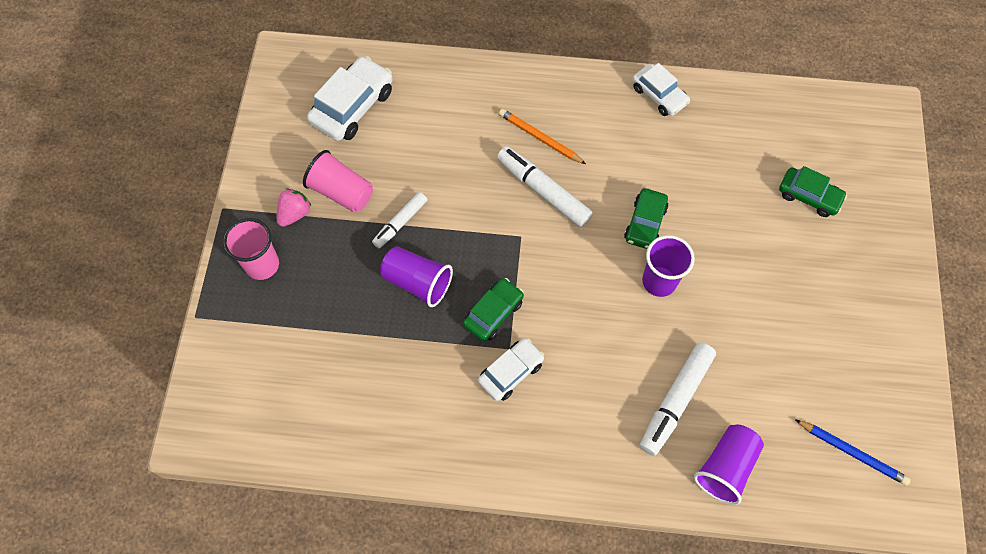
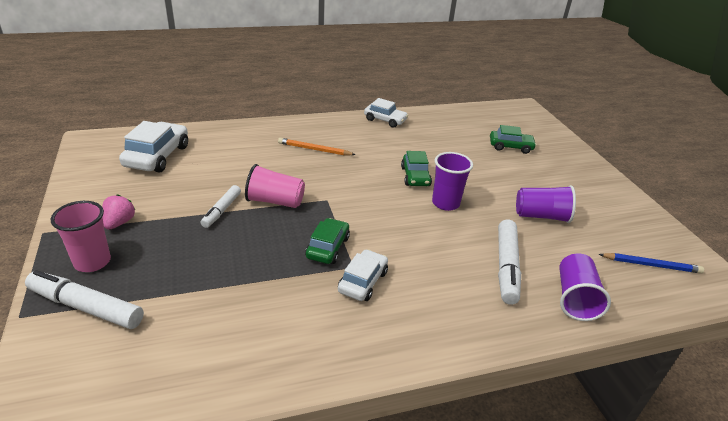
camera: 25 degrees left, 30 degrees down
(341, 192) = (161, 202): pink cup -> pink cup (275, 201)
(417, 282) = (251, 242): purple cup -> purple cup (541, 216)
(543, 191) = (331, 174): white marker -> white marker (86, 307)

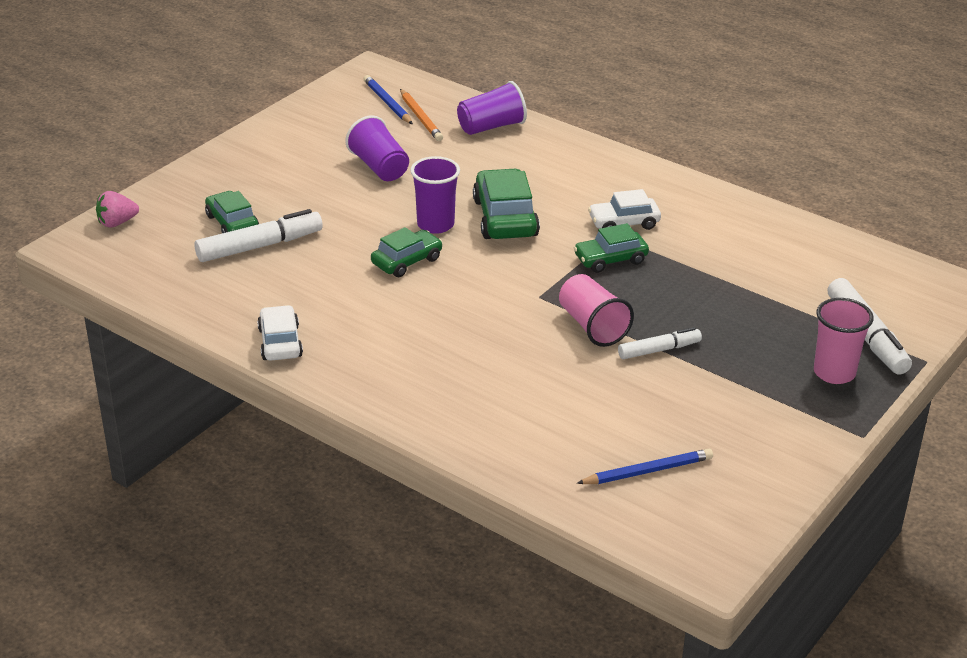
camera: 125 degrees left, 0 degrees up
(119, 223) = (776, 400): pink strawberry -> pink strawberry (117, 223)
(157, 156) = (648, 471): white car -> blue pencil
(314, 149) = (448, 358): orange pencil -> orange pencil (421, 118)
(426, 232) = (505, 218): none -> green car
(506, 267) = (495, 164): white marker -> white marker (260, 246)

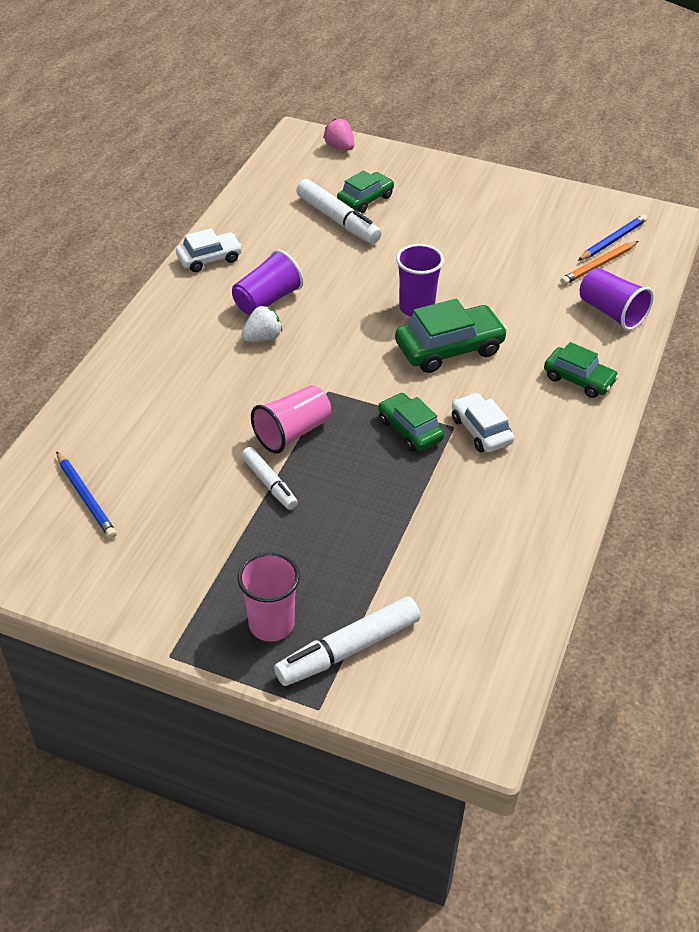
camera: 75 degrees right, 10 degrees up
(379, 167) = (495, 258): purple cup -> purple cup (267, 300)
(407, 261) = (350, 302): green car -> green car (579, 379)
(439, 324) = (262, 338): none -> white strawberry

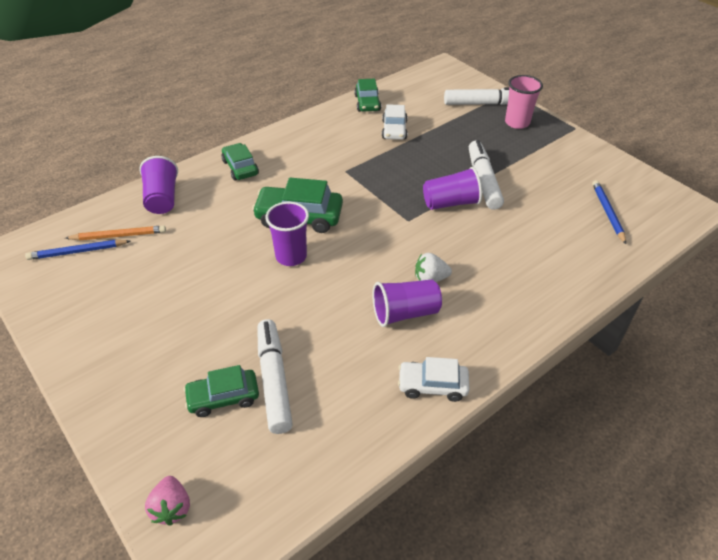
camera: 150 degrees left, 0 degrees up
(269, 483) = (483, 180): white marker -> white marker, size x1.62
(292, 432) = (450, 203): pink cup -> purple cup
(410, 430) = (374, 178): green car -> green car (367, 103)
(481, 430) = (331, 163): white car -> white car (394, 130)

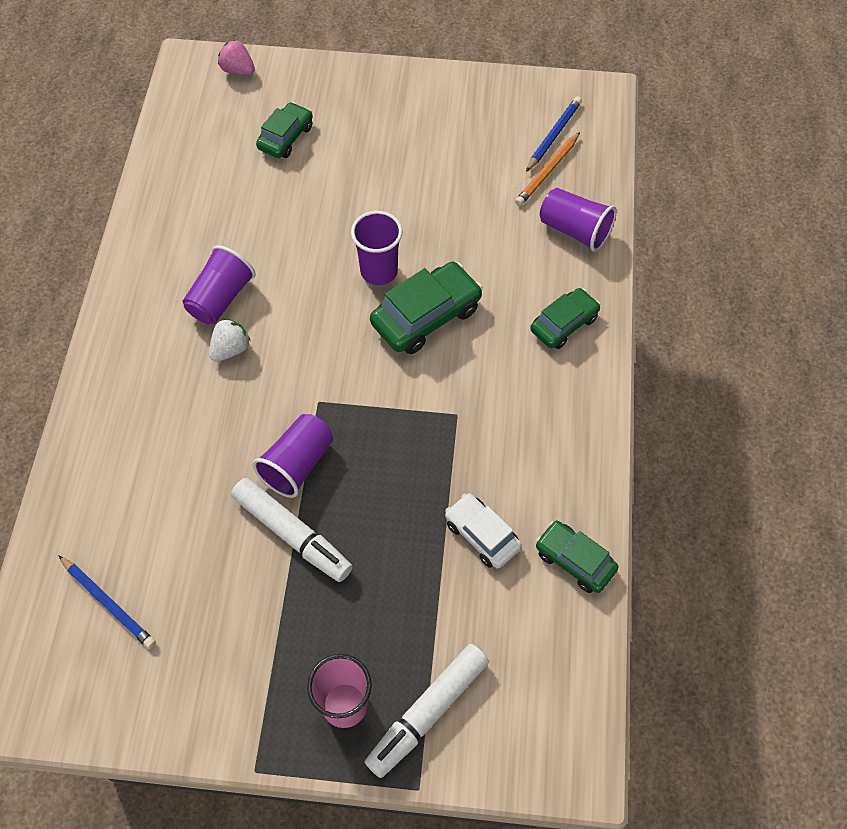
camera: 135 degrees right, 15 degrees up
(240, 168) = (564, 324): green car -> green car turned 60 degrees counterclockwise
(274, 380) = (265, 172): white marker -> none
(432, 385) = (142, 257): white car -> none

